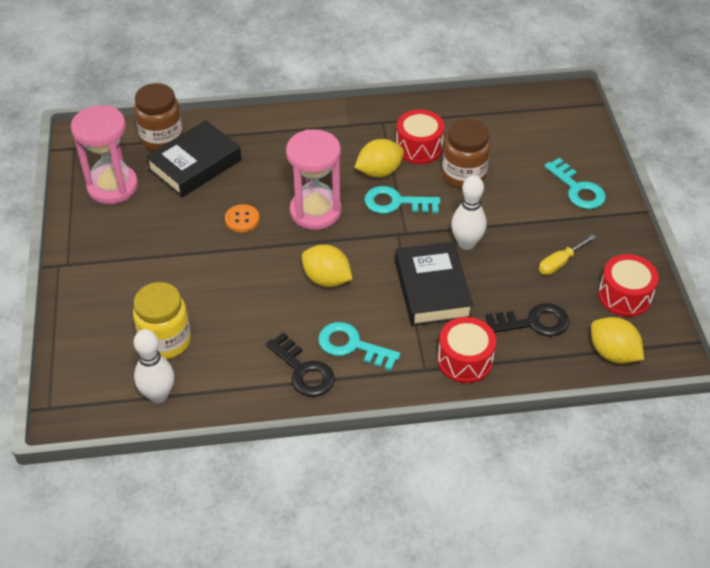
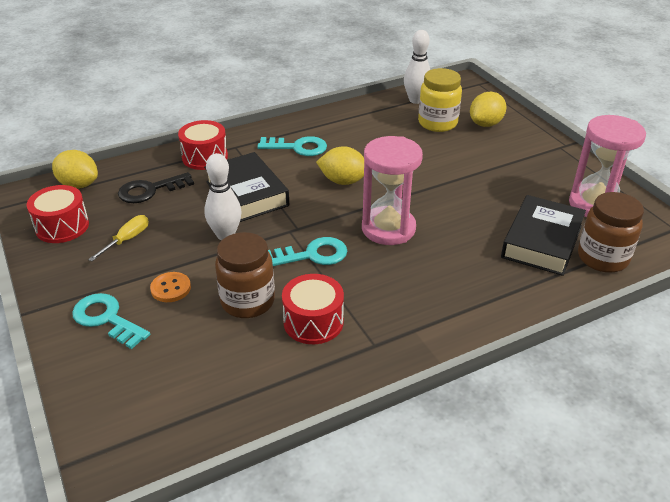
camera: 160 degrees right, 10 degrees down
(242, 219) = (451, 206): orange button -> orange button (171, 288)
(303, 370) = (326, 128): black key -> none
(379, 172) = (346, 282): yellow lemon -> yellow lemon (485, 124)

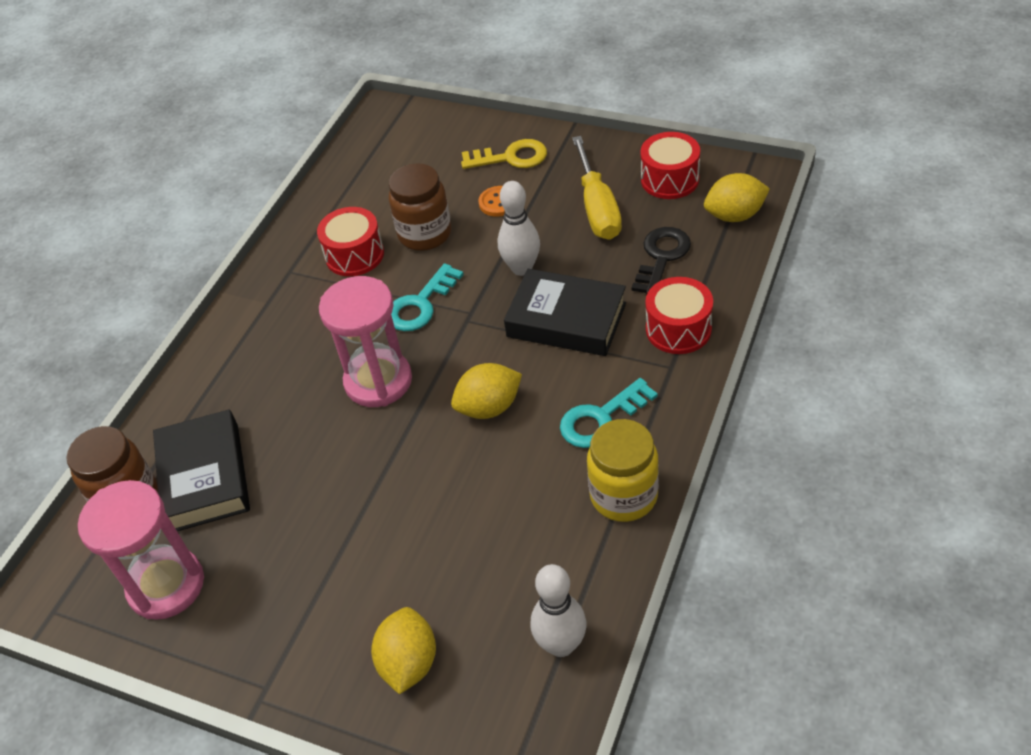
camera: 145 degrees right, 10 degrees up
(106, 319) = (511, 157): turquoise key -> yellow key
(127, 240) = (597, 207): yellow screwdriver -> yellow screwdriver, size x1.77
(437, 123) = (478, 608): yellow jar -> yellow jar (623, 496)

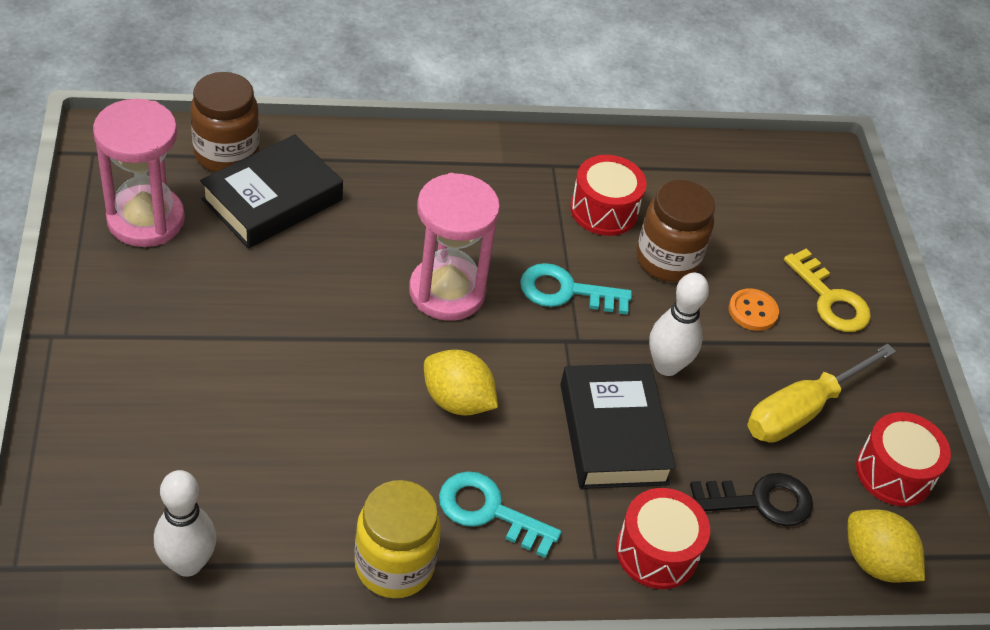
camera: 50 degrees right, 0 degrees up
(408, 663) = (125, 438): yellow lemon -> none

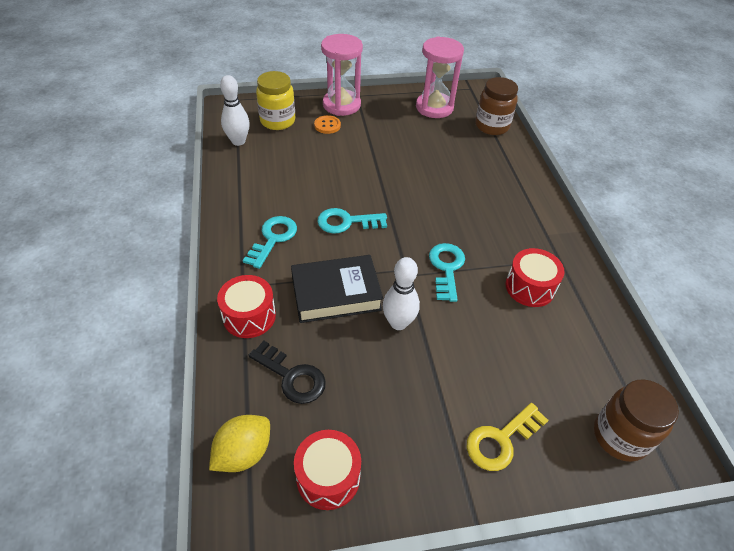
camera: 90 degrees right, 0 degrees up
(272, 200) = (467, 144): black book -> none
(394, 565) = (238, 205): yellow jar -> yellow jar (277, 121)
(447, 292) = (426, 214): pink hourglass -> pink hourglass (341, 105)
(457, 401) = (347, 222): yellow lemon -> turquoise key
(667, 260) = (497, 324): brown jar -> brown jar (620, 436)
(752, 311) = (467, 379): orange button -> orange button (327, 125)
(760, 501) = (292, 376): black key -> black key turned 45 degrees counterclockwise
(802, 410) = (377, 409): yellow screwdriver -> none

